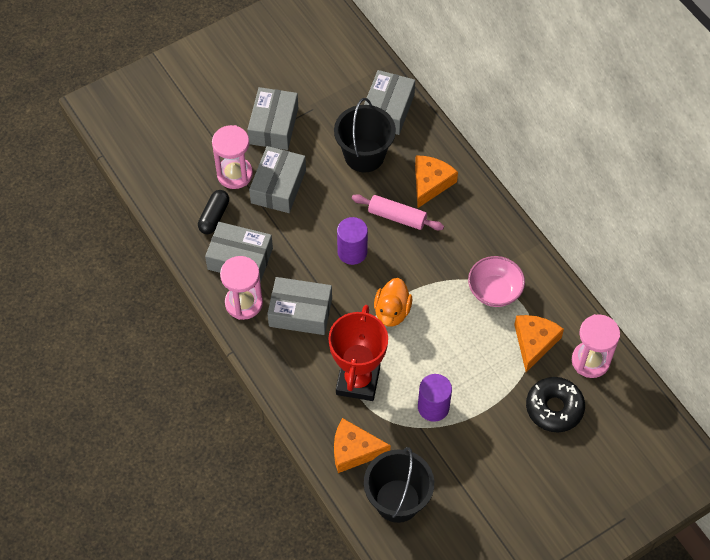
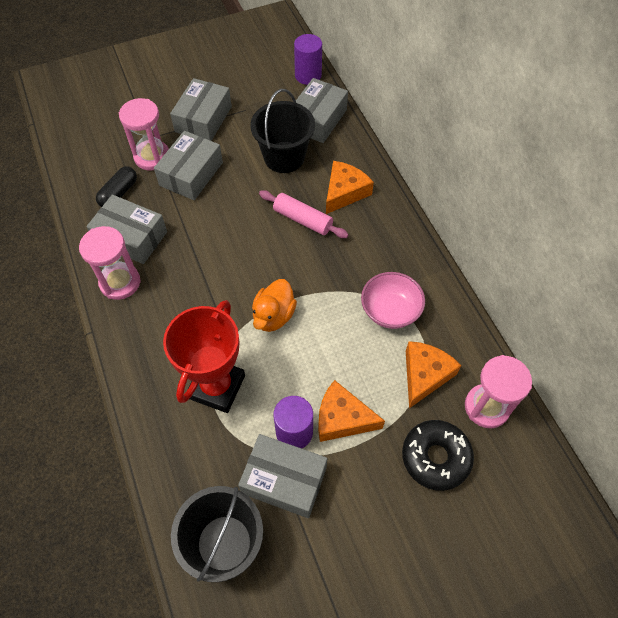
camera: 10 degrees right, 0 degrees up
(300, 312) = (176, 301): grey box -> grey box (284, 480)
(352, 252) = (247, 247): purple cylinder -> purple cylinder (308, 75)
(354, 450) = (190, 469): orange cheese -> orange cheese (342, 418)

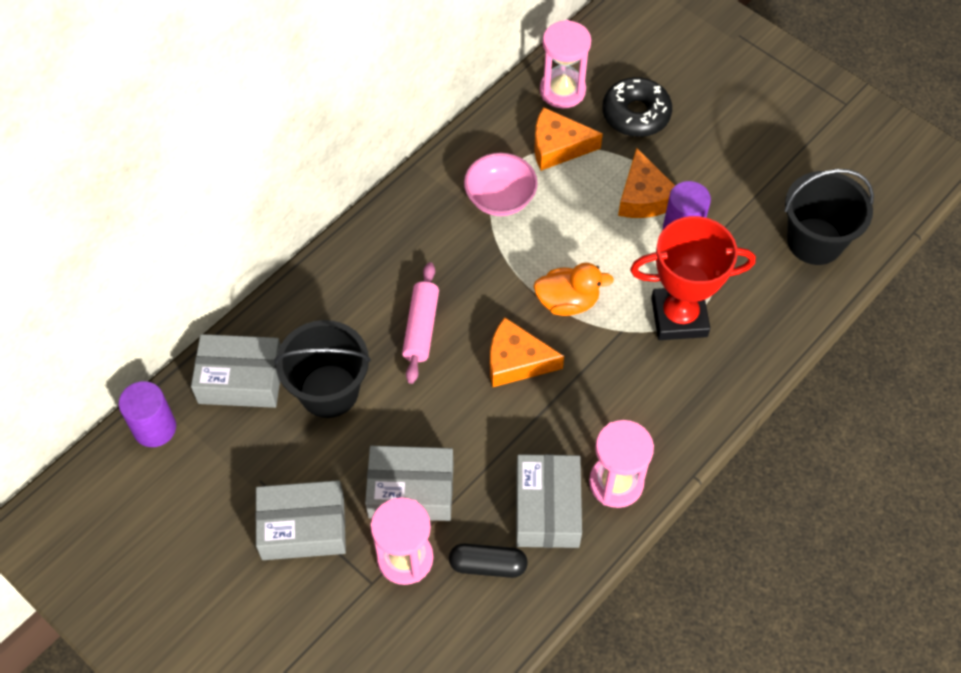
camera: 115 degrees left, 0 degrees up
(284, 480) = (731, 219): grey box -> none
(344, 192) = (356, 300): orange cheese -> orange cheese (516, 361)

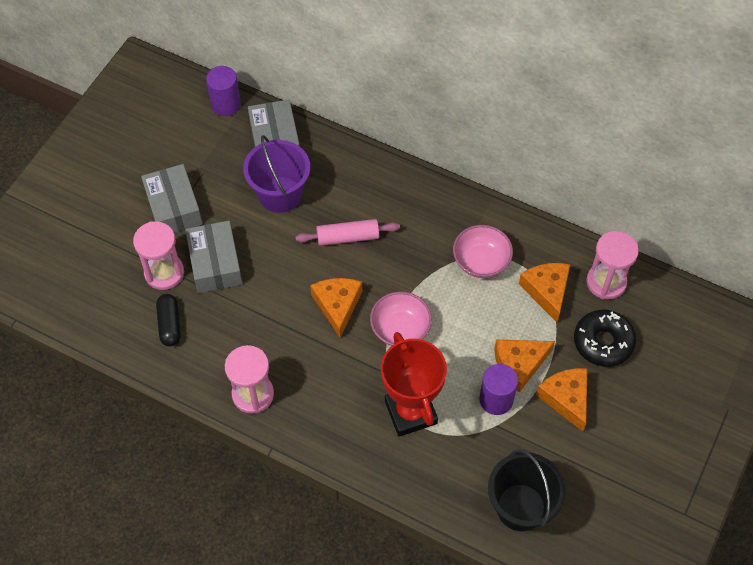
camera: 75 degrees right, 0 degrees up
(329, 391) = (280, 194): black bucket -> purple bucket
(547, 508) = (221, 353): grey box -> none
(567, 302) = (400, 329): orange duck -> pink bowl
(696, 165) = (566, 398): none -> orange cheese

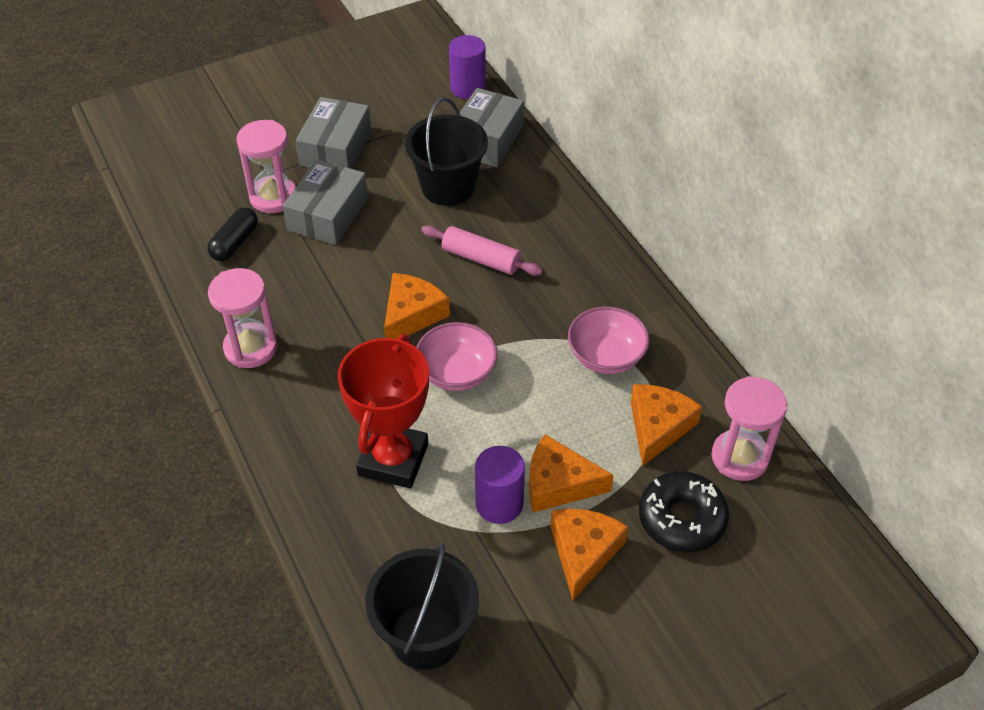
camera: 35 degrees right, 10 degrees down
(280, 194) = (448, 187): purple bucket -> black bucket

